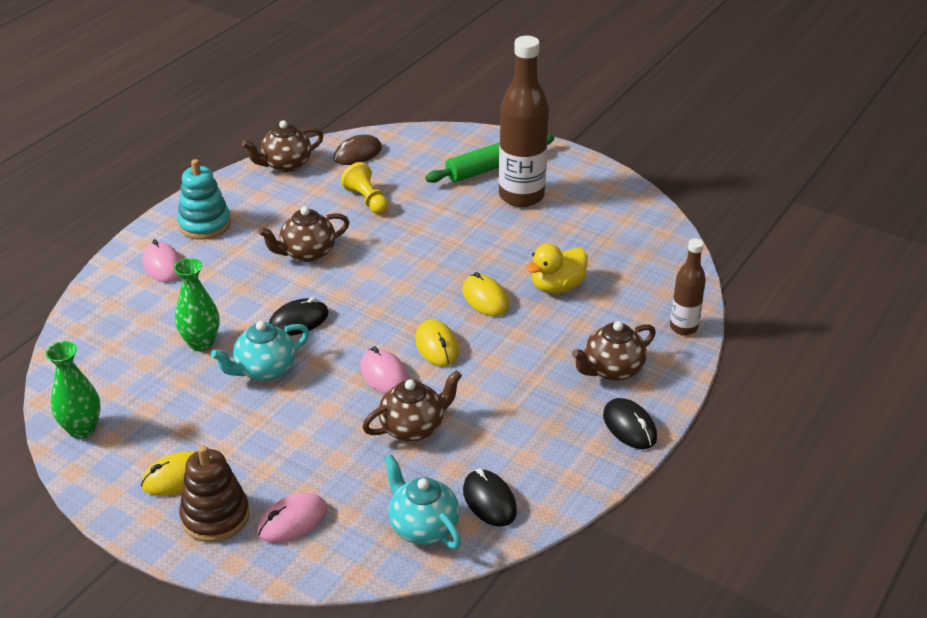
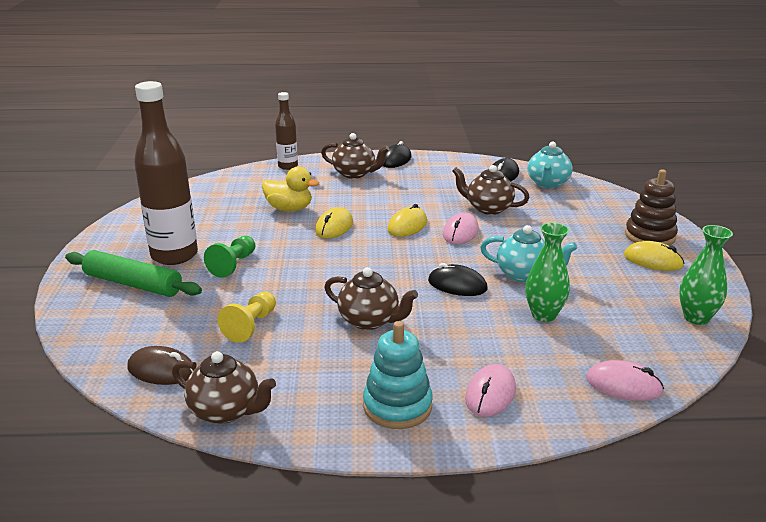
camera: 125 degrees left, 10 degrees down
(292, 521) = (609, 214): pink mouse -> pink mouse (623, 385)
(471, 219) = (233, 265): none -> green pawn

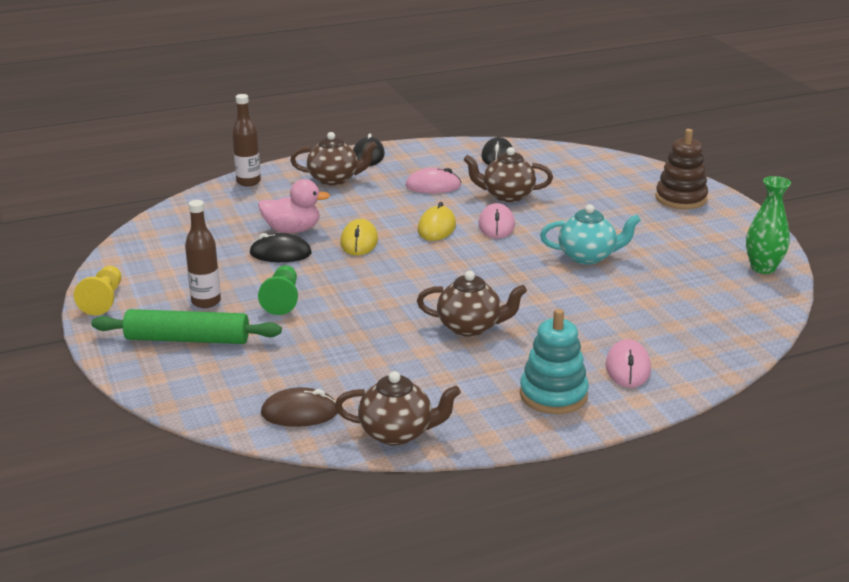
camera: 20 degrees left, 0 degrees up
(174, 255) = (206, 302): brown bottle -> brown bottle, size x0.54
(251, 326) = (355, 355): yellow pawn -> yellow pawn (103, 300)
(289, 209) = (292, 230): yellow duck -> pink duck
(457, 285) = (530, 278): black mouse -> black mouse (280, 253)
(544, 315) = (629, 290): green vase -> none
(548, 183) = (550, 159): turquoise teapot -> none
(623, 385) = (735, 337): pink mouse -> pink mouse (433, 186)
(653, 260) = (697, 222): yellow mouse -> none

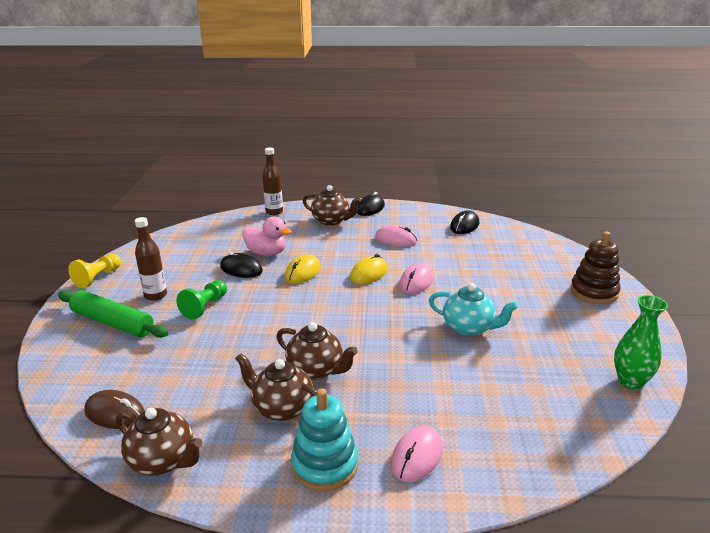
camera: 25 degrees right, 0 degrees up
(507, 196) = (445, 258): brown teapot -> brown teapot (282, 408)

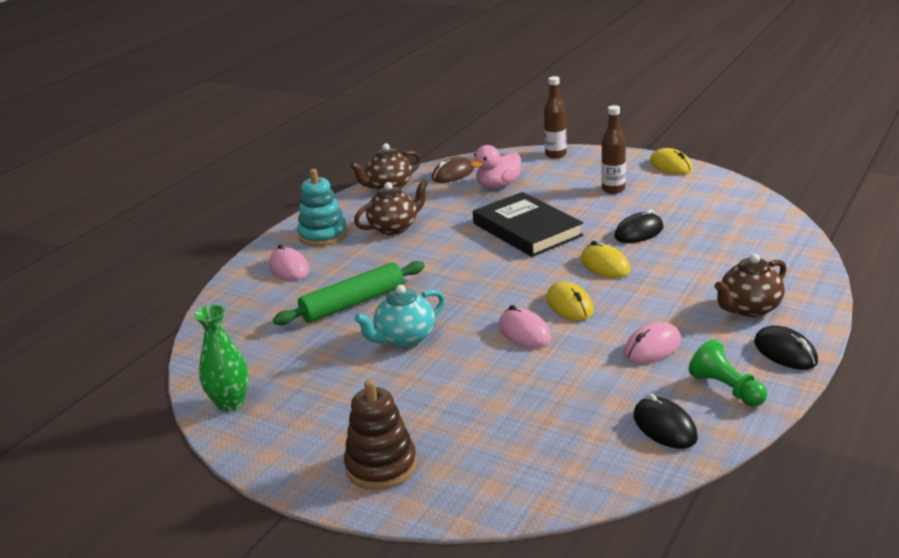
camera: 120 degrees right, 0 degrees up
(98, 278) = (670, 166): yellow pawn -> yellow mouse
(113, 322) = (578, 172): green rolling pin -> green rolling pin (353, 303)
(205, 307) = (572, 209): green pawn -> green pawn (726, 389)
(255, 320) = (526, 229): none -> black book
(267, 253) = (671, 250): pink duck -> pink duck (498, 185)
(274, 212) = (805, 270): brown bottle -> brown bottle (555, 154)
(316, 370) = (424, 247): brown teapot -> none

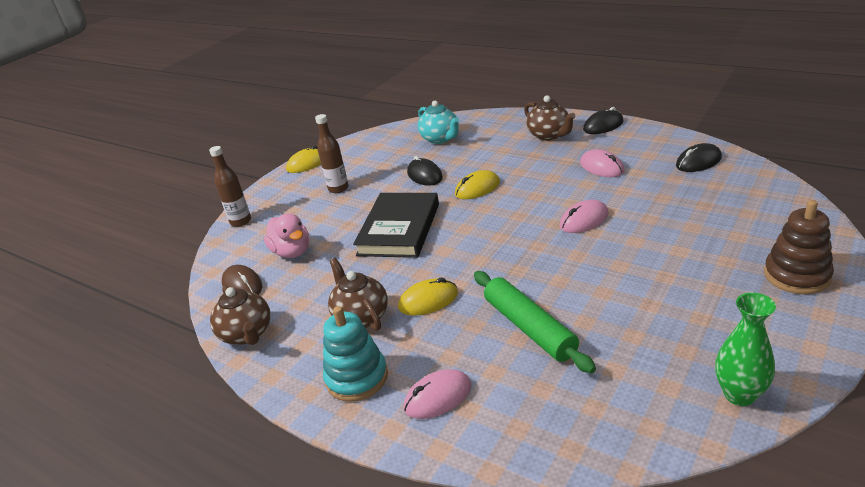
camera: 85 degrees left, 5 degrees up
(404, 339) = (598, 284): turquoise teapot -> turquoise teapot (440, 139)
(526, 229) = (399, 229): black book -> black book turned 45 degrees counterclockwise
(569, 305) = (541, 201): yellow mouse -> yellow mouse (428, 300)
(726, 389) = (649, 143): green pawn -> none

